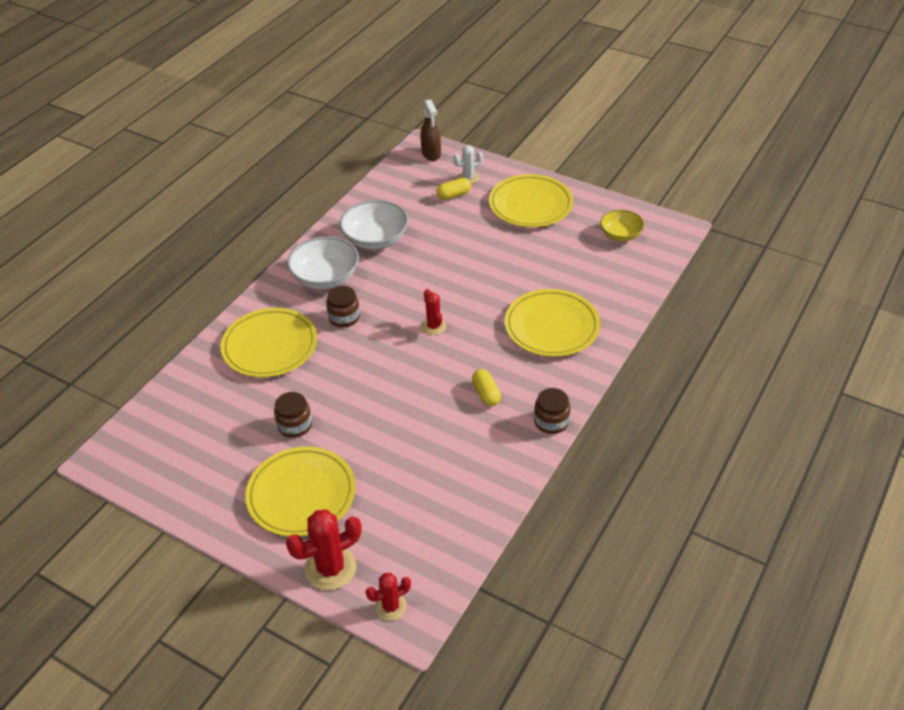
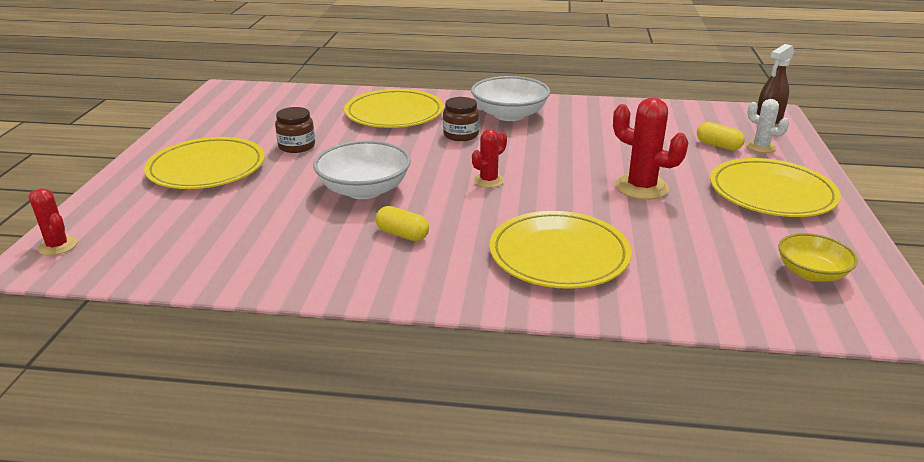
camera: 65 degrees right, 15 degrees down
(331, 568) = (111, 203): red cactus -> red cactus (641, 187)
(375, 239) = (592, 124): white bowl -> white bowl (364, 190)
(486, 394) = (402, 234): yellow capsule -> yellow capsule turned 75 degrees clockwise
(551, 422) = (380, 291): brown jar -> none

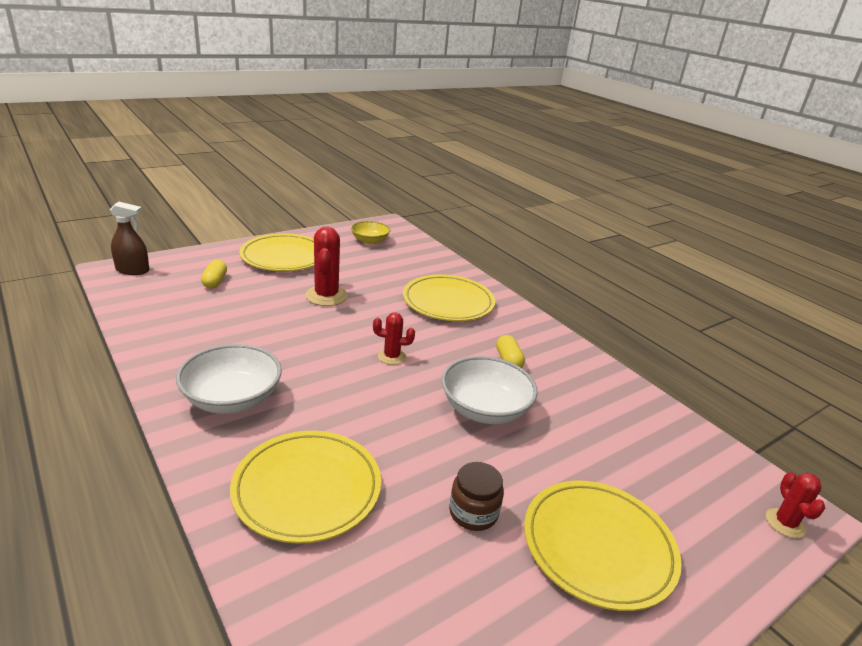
camera: 135 degrees left, 0 degrees up
(461, 135) = (318, 408): brown jar -> none
(761, 147) = (202, 267): white cactus -> none

